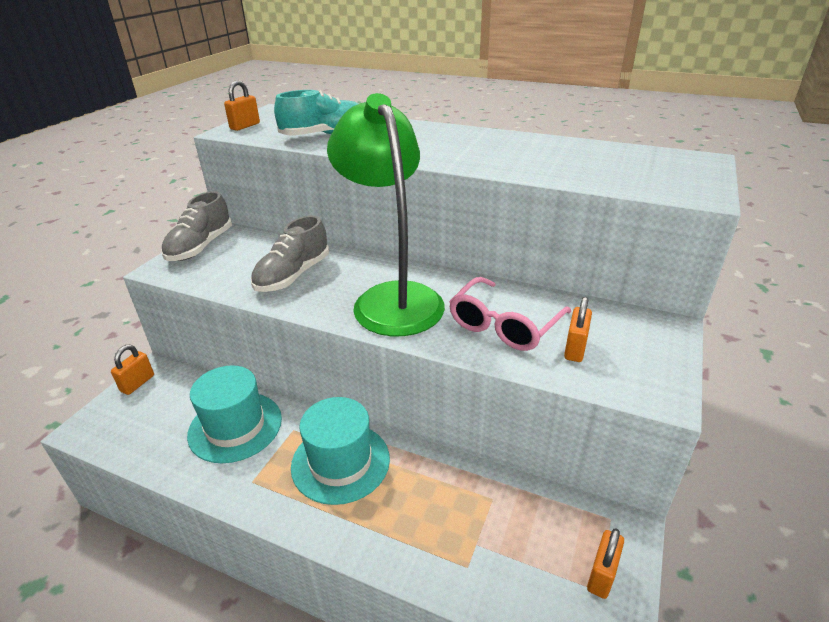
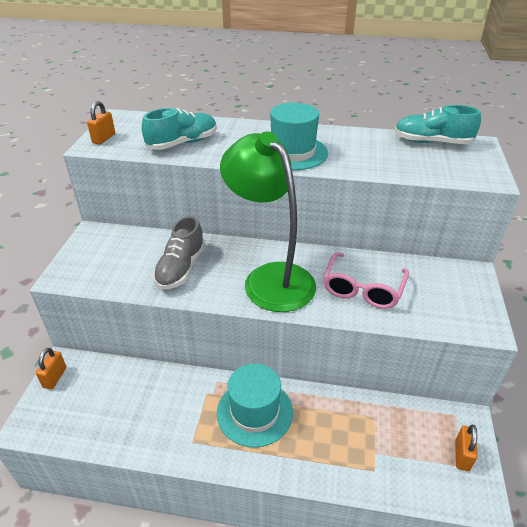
camera: 15 degrees left, 5 degrees up
(200, 247) = (85, 251): grey shoe -> none
(235, 426) = (158, 399): turquoise hat -> turquoise hat (293, 152)
(575, 349) = (418, 301): orange padlock -> none
(637, 153) = (432, 142): none -> turquoise shoe

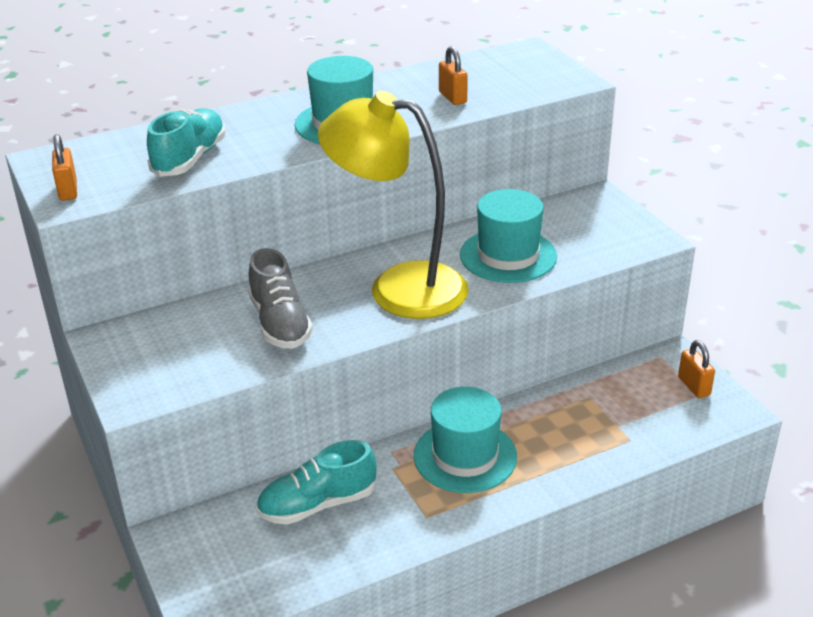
camera: 35 degrees left, 5 degrees down
(55, 377) = (177, 553): orange padlock -> orange padlock (452, 97)
(270, 278) = (398, 287): green lamp -> yellow lamp
(363, 289) = (508, 255): pink glasses -> turquoise hat
(432, 142) = (481, 62): turquoise shoe -> turquoise shoe (317, 504)

